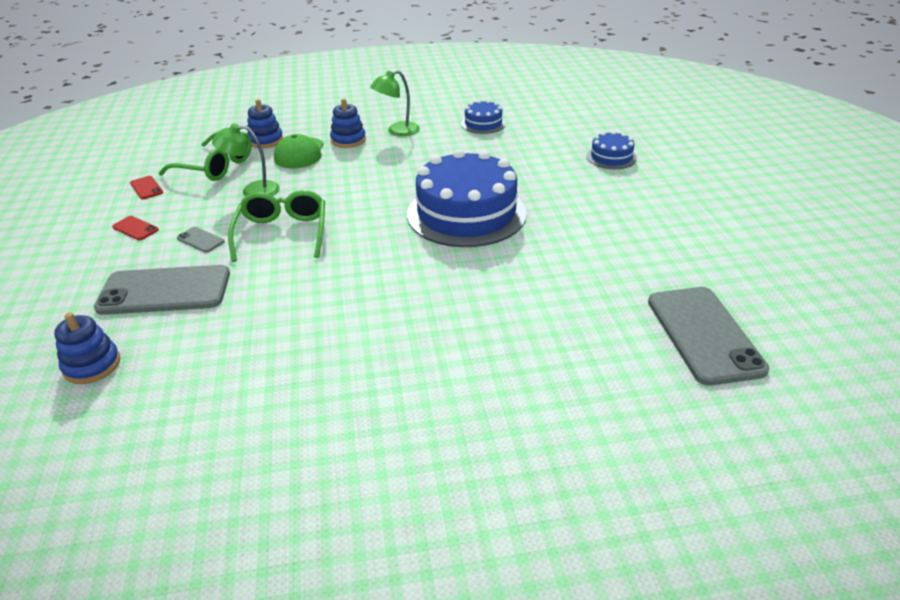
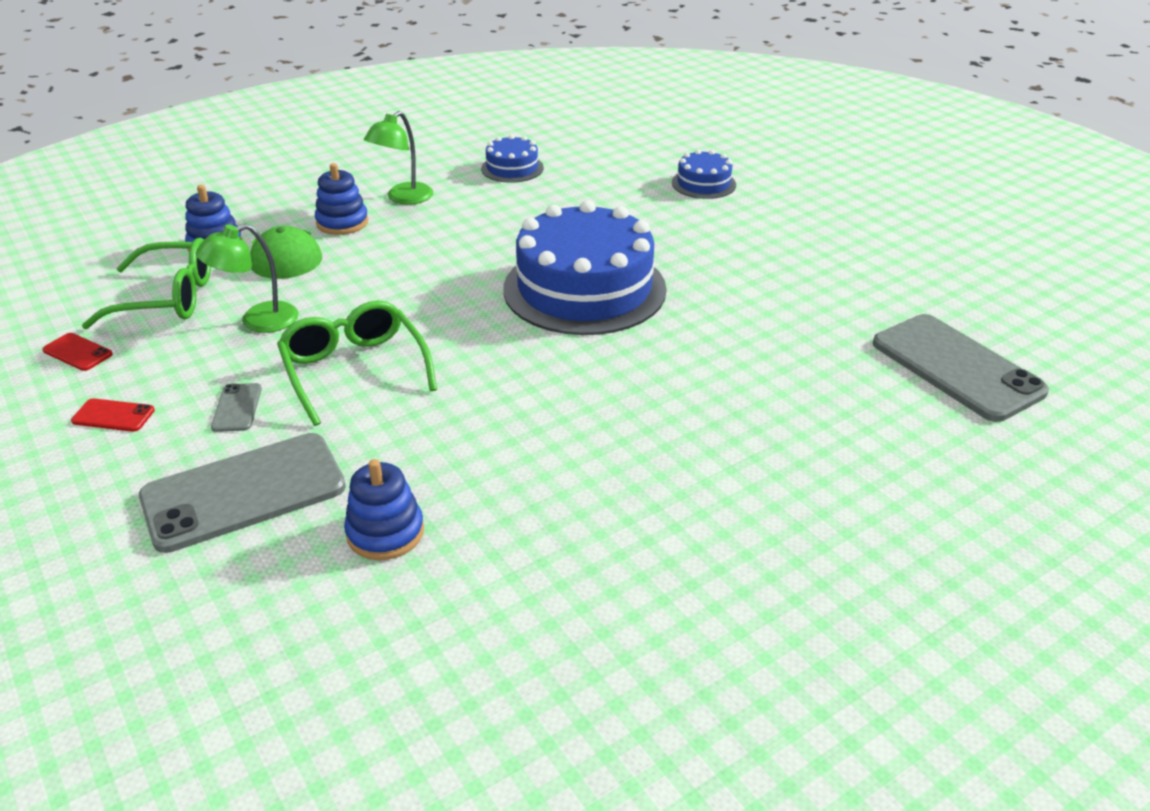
camera: 25 degrees left, 0 degrees up
(92, 365) = (221, 626): blue stacking toy -> blue stacking toy (385, 532)
(200, 240) = (237, 408): grey phone -> grey phone turned 75 degrees clockwise

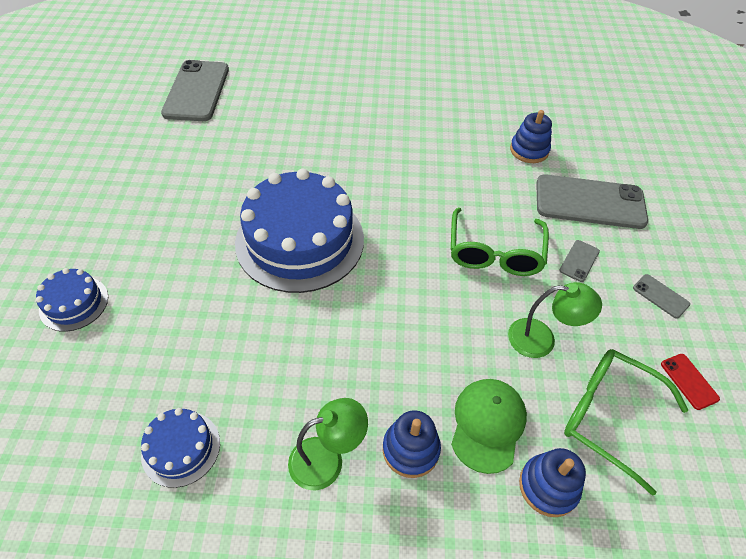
camera: 145 degrees left, 15 degrees up
(113, 416) = (660, 296): red phone -> grey phone

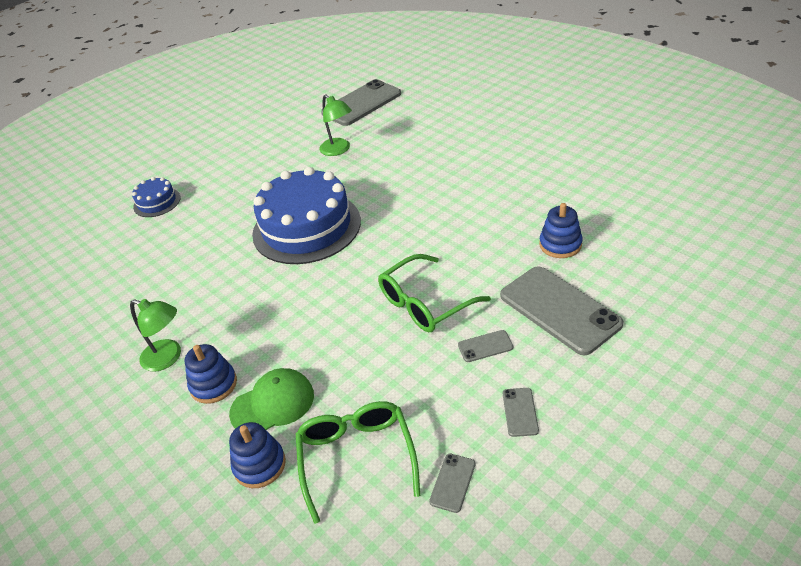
camera: 50 degrees right, 10 degrees down
(181, 448) = (115, 304): blue cake -> none
(541, 339) = (379, 379): green lamp -> green lamp (338, 150)
(689, 381) = (452, 482): red phone -> grey phone

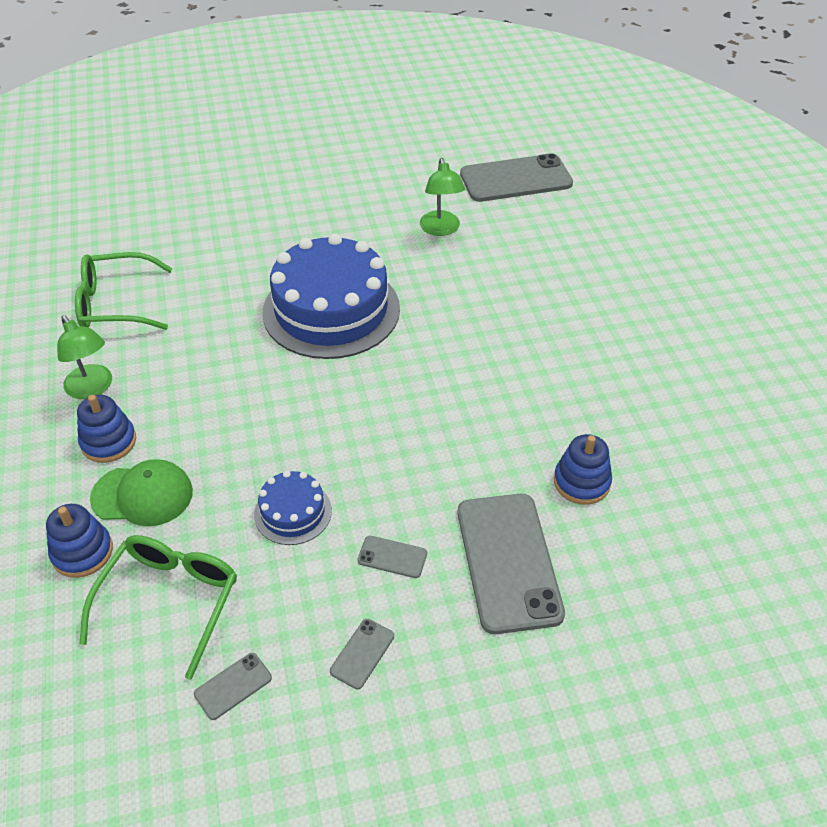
camera: 25 degrees right, 5 degrees up
(157, 202) = (213, 202): blue cake -> blue cake (293, 512)
(425, 304) = (373, 470): green glasses -> green glasses (115, 304)

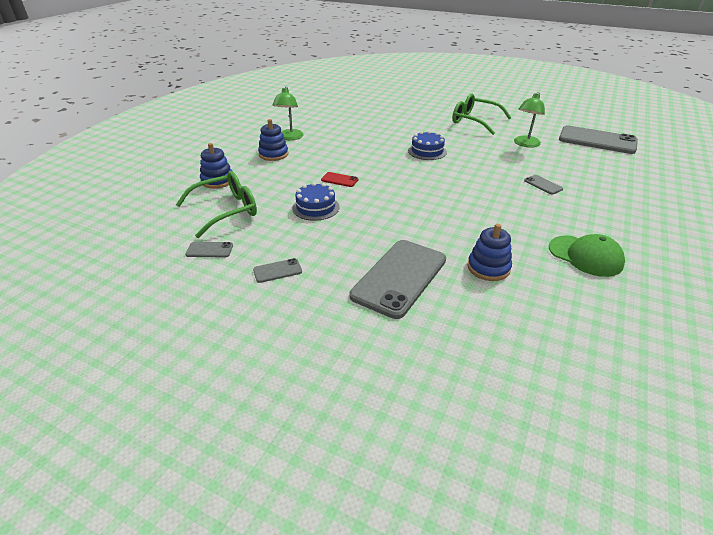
camera: 40 degrees right, 10 degrees down
(115, 304) = (333, 118): green glasses -> green glasses (474, 121)
(142, 495) = (263, 175): green cap -> green cap (585, 256)
(269, 438) = (339, 180): none -> red phone
(331, 310) = (427, 151): blue cake -> blue cake, size x0.47
(392, 557) = (340, 245): grey phone -> grey phone (543, 185)

